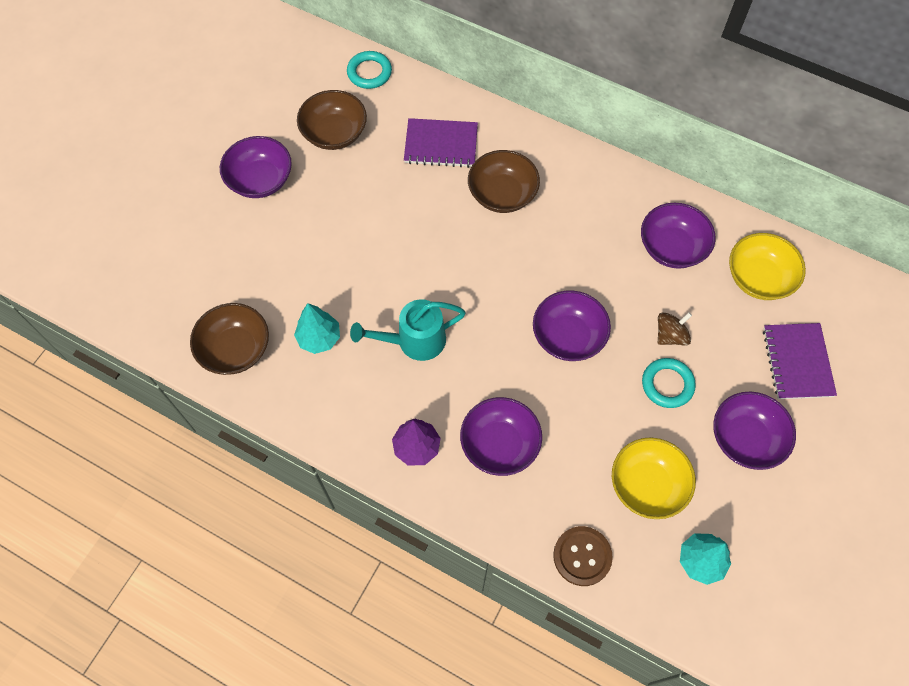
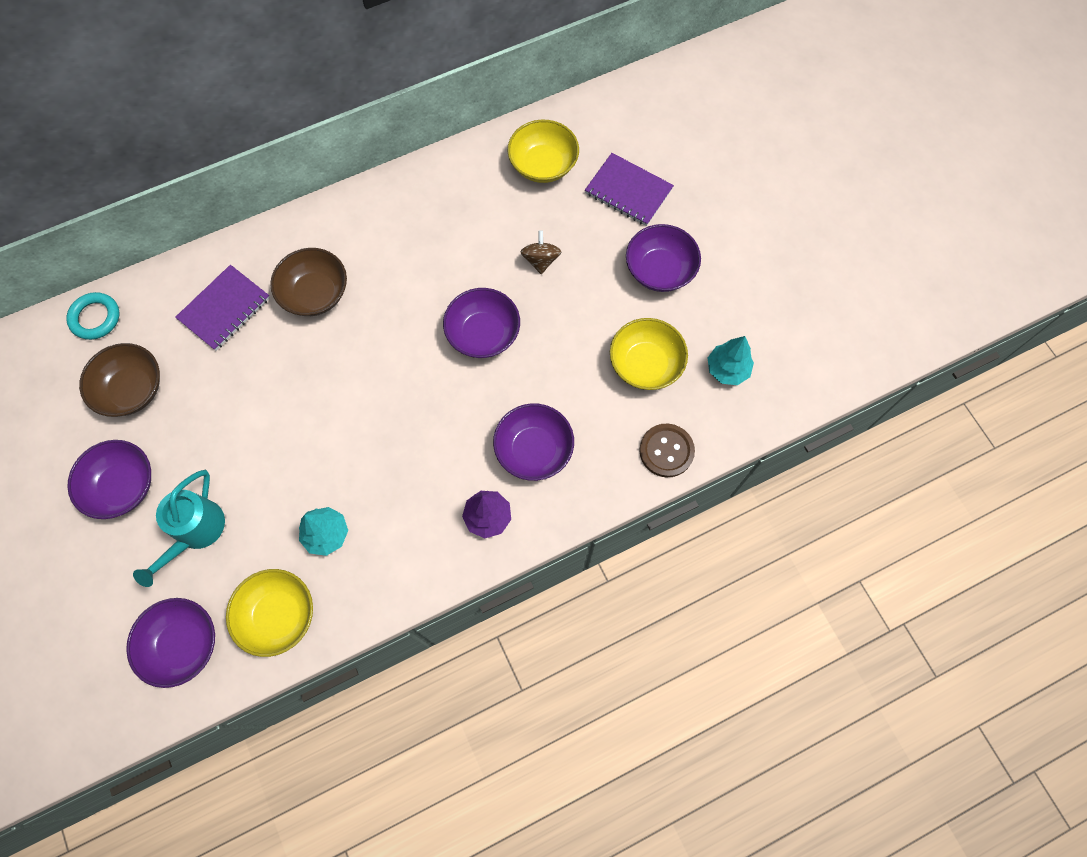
camera: 55 degrees left, 5 degrees up
(235, 349) = (278, 615): brown bowl -> yellow bowl
(414, 341) = (392, 456): turquoise watering can -> turquoise watering can (195, 532)
(667, 384) = (578, 292): turquoise ring -> none
(672, 247) = (469, 204): purple bowl -> purple bowl (183, 644)

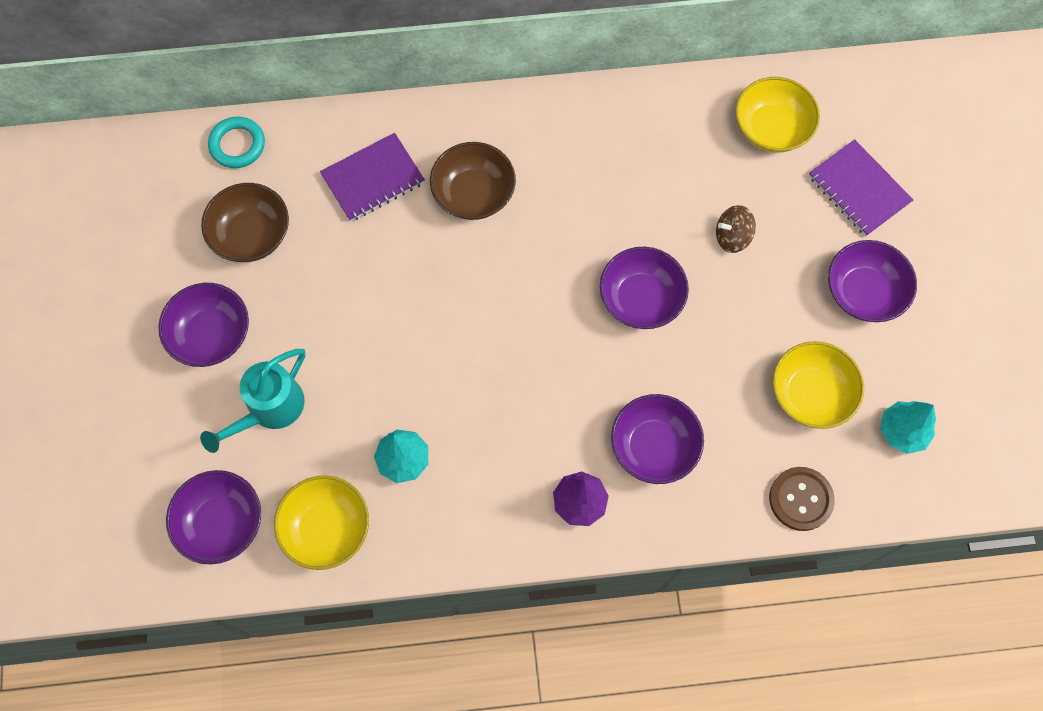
camera: 20 degrees right, 0 degrees up
(541, 260) = (732, 237): brown spinning top -> brown spinning top turned 120 degrees counterclockwise

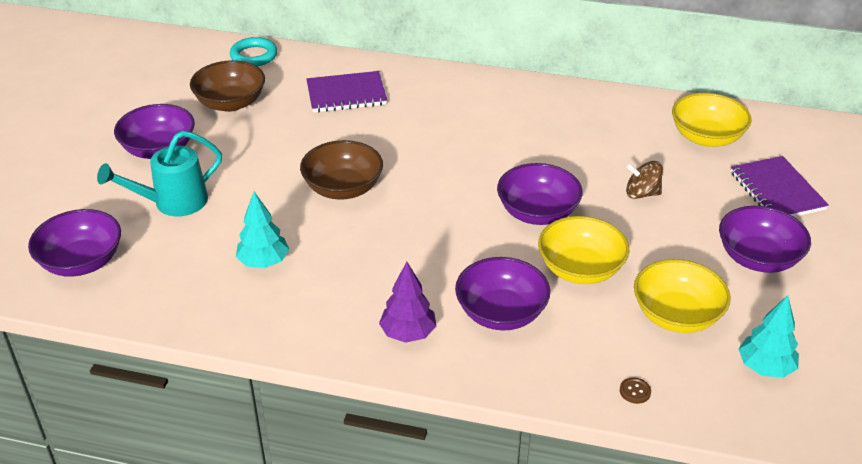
camera: 20 degrees right, 30 degrees down
(326, 528) = (167, 289): yellow bowl -> yellow bowl (580, 269)
(473, 194) = (423, 119): brown bowl -> brown bowl (343, 188)
(800, 499) = (635, 391): brown button -> brown button, size x0.45

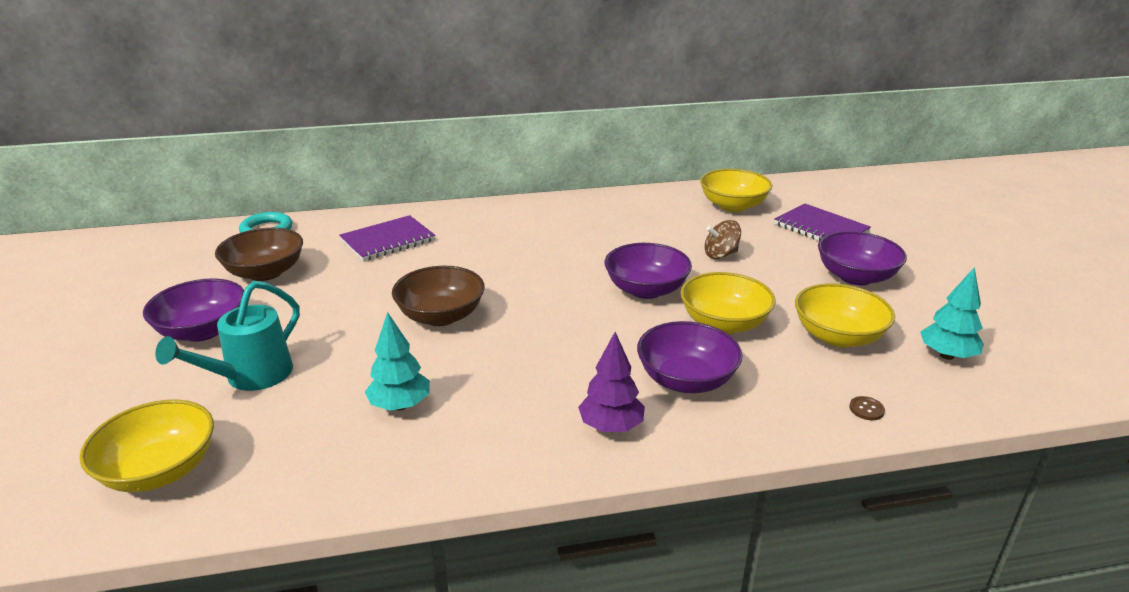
camera: 25 degrees left, 10 degrees down
(82, 262) = (160, 470): purple bowl -> yellow bowl

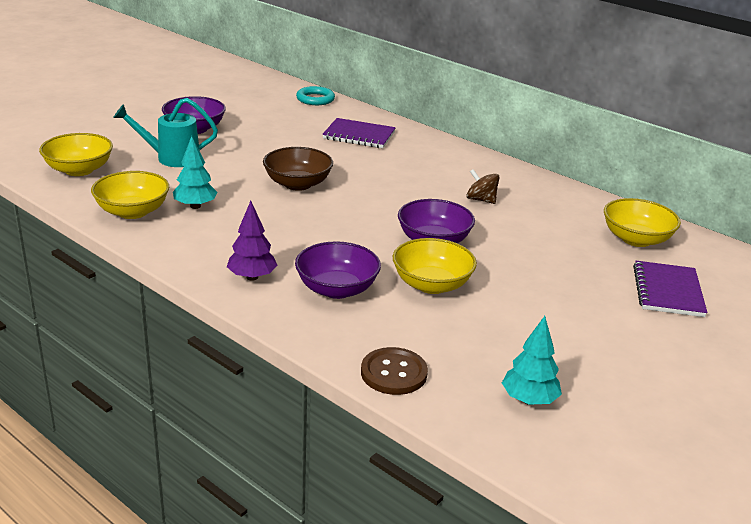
camera: 50 degrees right, 0 degrees up
(265, 272) = (270, 119): brown bowl -> none
(720, 254) = (537, 256): brown spinning top -> brown spinning top (481, 200)
(838, 336) = (484, 339): yellow bowl -> yellow bowl (132, 211)
(855, 277) = (601, 328): purple bowl -> none
(866, 409) = (394, 373): brown button -> brown button, size x2.24

